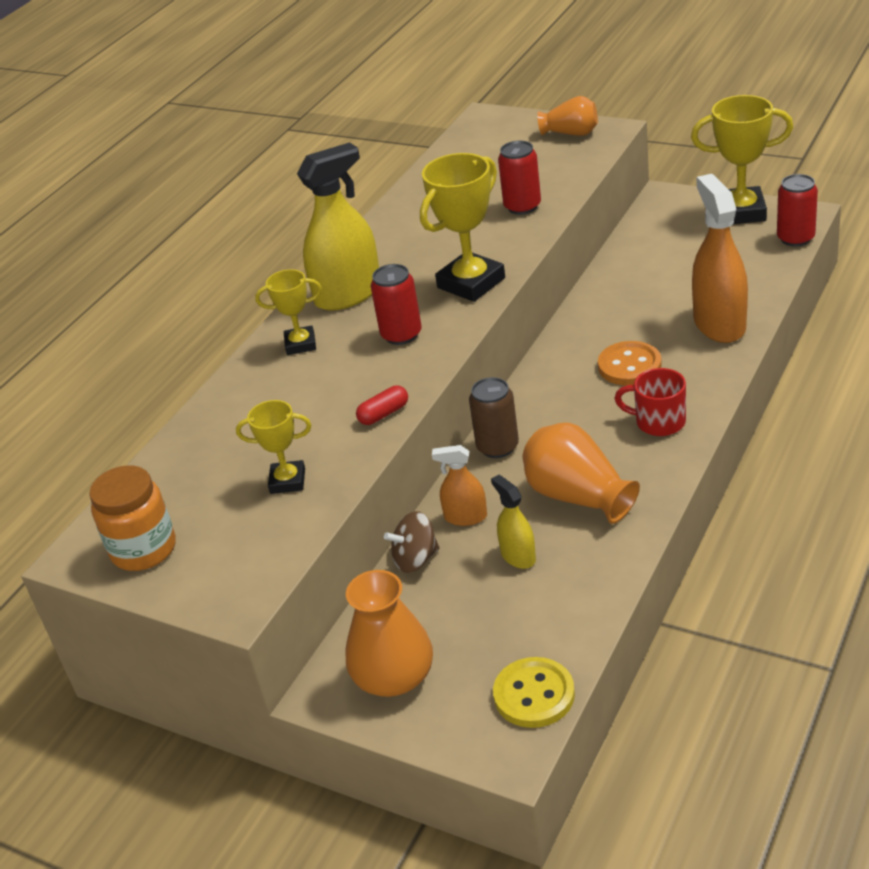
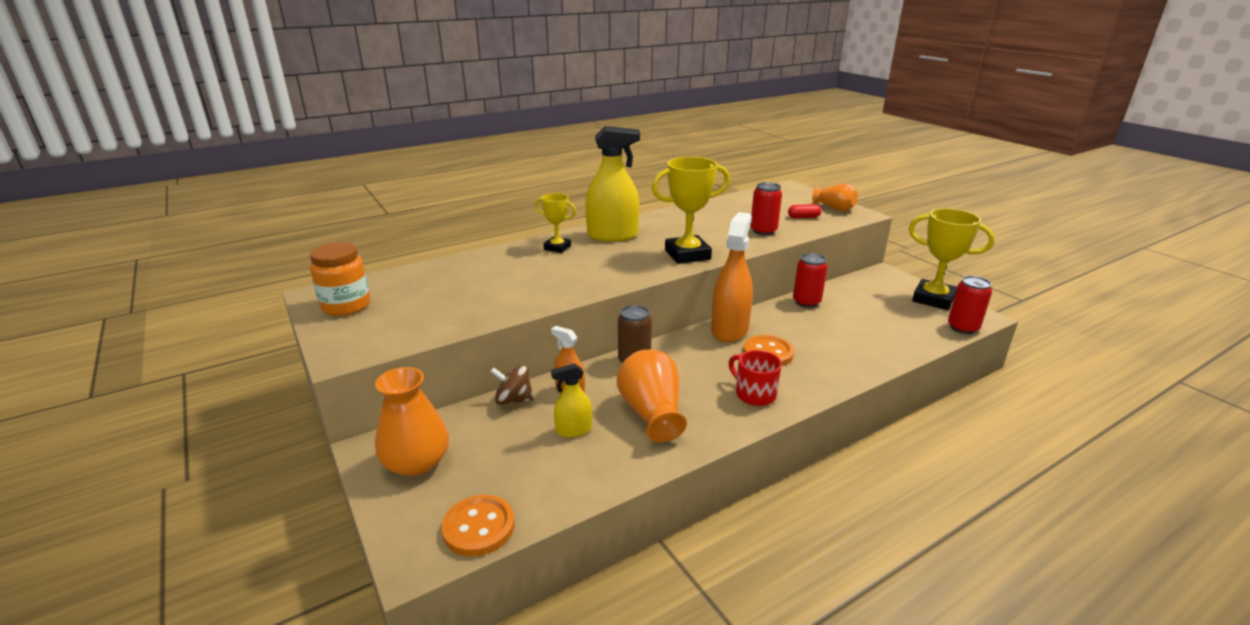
camera: 25 degrees right, 10 degrees down
(287, 481) = (459, 306): yellow trophy -> none
(384, 414) = (554, 297): red capsule -> red capsule (803, 217)
(401, 335) = (615, 263): red can -> red can (806, 302)
(518, 556) = (573, 430): yellow spray bottle -> yellow spray bottle turned 105 degrees counterclockwise
(534, 695) = (479, 527): yellow button -> orange button
(719, 324) = (856, 355): orange spray bottle -> orange spray bottle (729, 330)

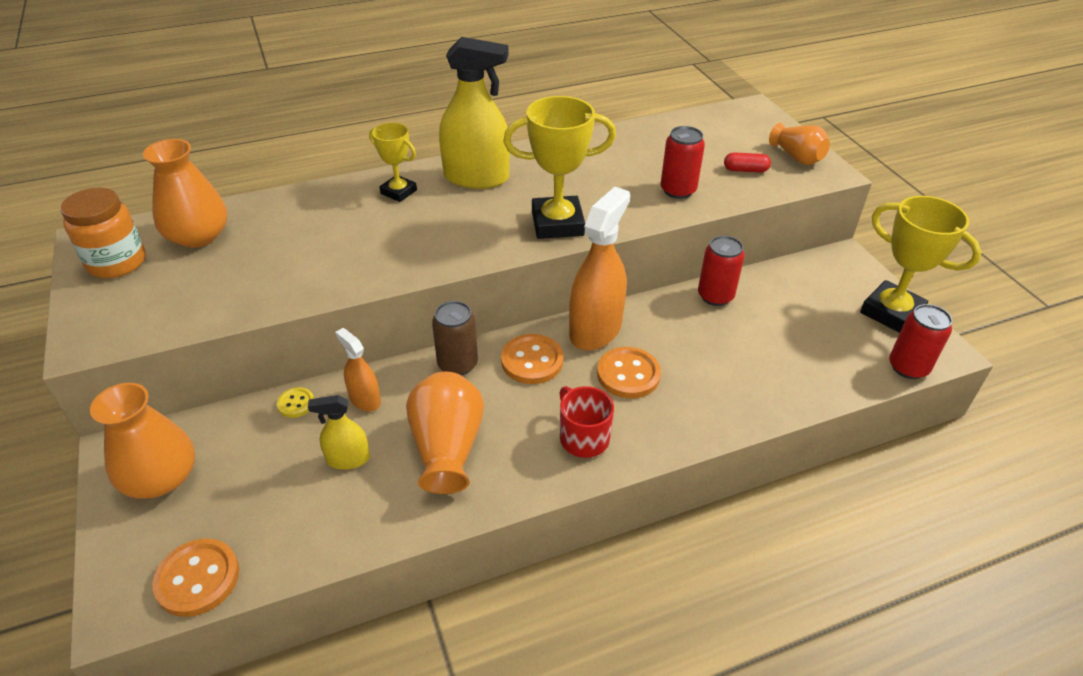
camera: 10 degrees right, 15 degrees up
(408, 285) = (198, 236): none -> orange vase
(513, 400) = (296, 403): brown spinning top -> yellow button
(691, 353) = (532, 361): none -> orange button

